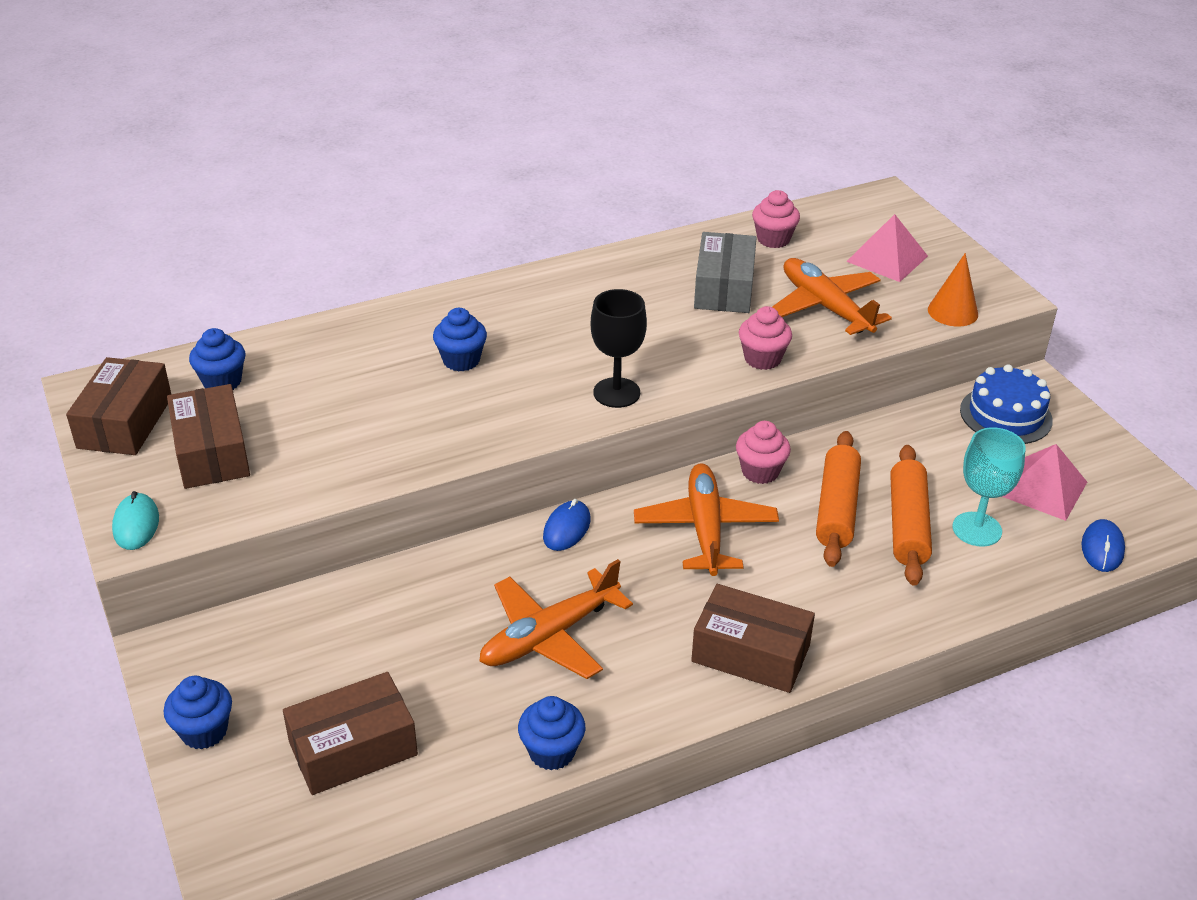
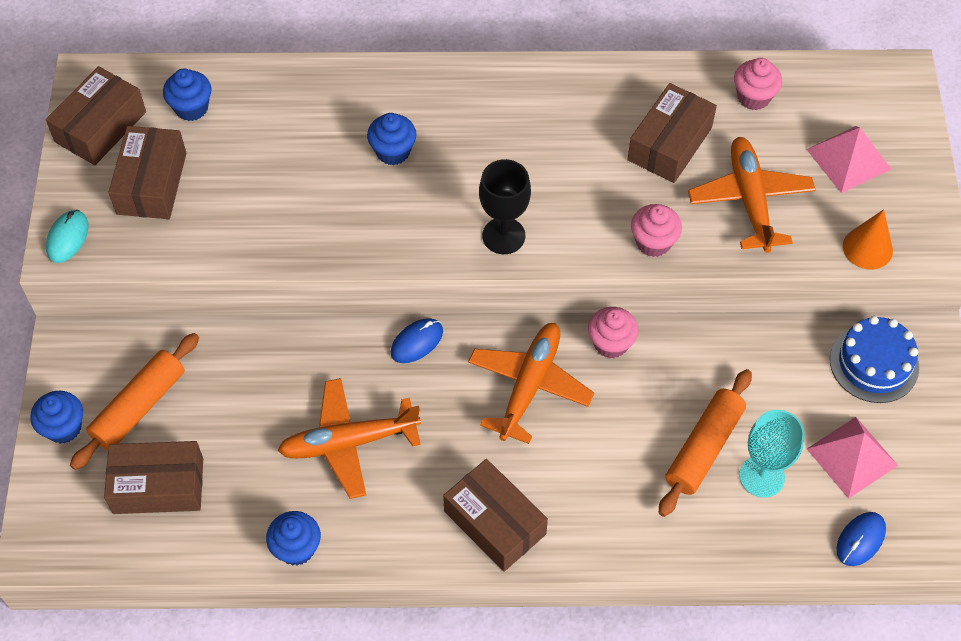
camera: 25 degrees right, 20 degrees up
(724, 288) = (669, 144): grey box -> brown box
(836, 508) = (653, 407): orange rolling pin -> orange rolling pin (139, 407)

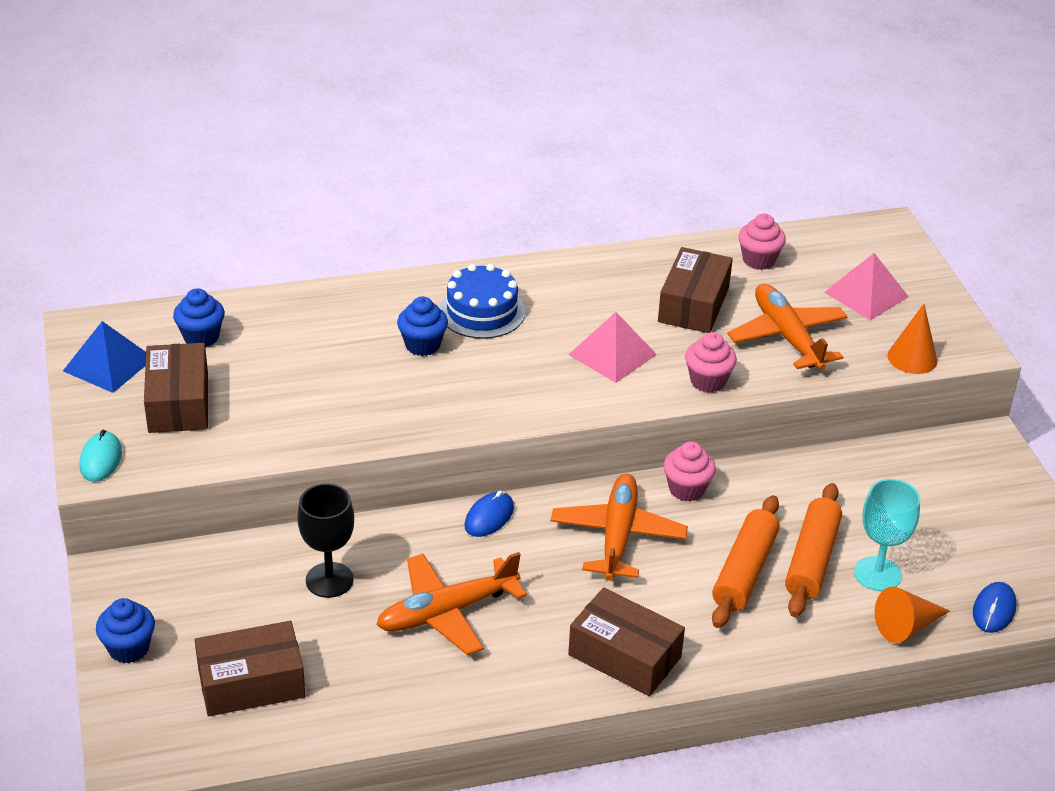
camera: 15 degrees left, 20 degrees down
(100, 127) = (108, 364): brown box -> blue pyramid
(139, 407) = (208, 617): orange rolling pin -> orange rolling pin (744, 571)
(296, 548) = (422, 713): blue cupcake -> none
(503, 236) = (558, 396): black goblet -> black goblet (329, 580)
(769, 542) = (906, 626): none -> orange cone
(852, 457) = (958, 544): pink pyramid -> pink pyramid (612, 354)
(874, 363) = (947, 467): blue cake -> blue cake (482, 311)

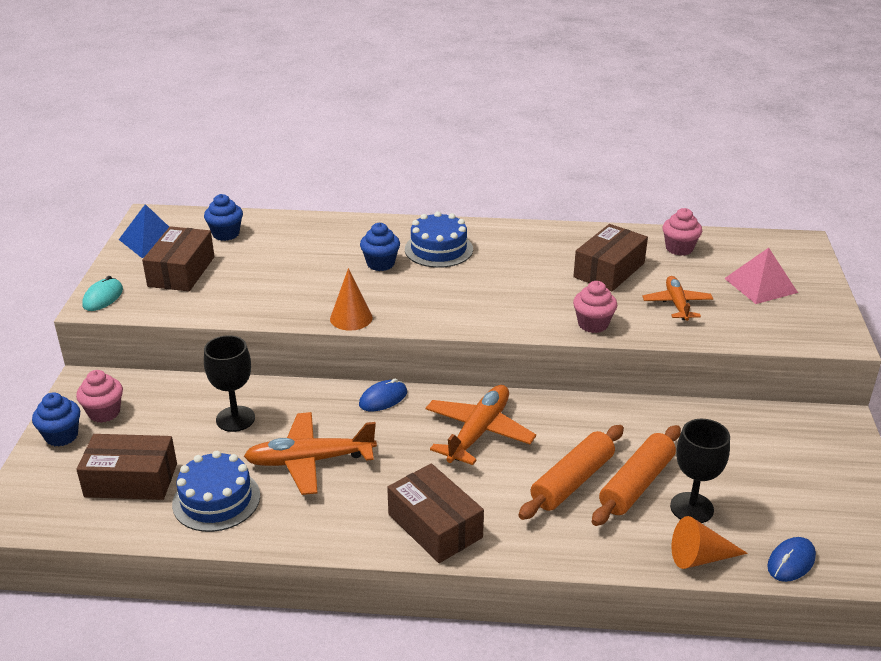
camera: 20 degrees right, 5 degrees down
(366, 683) = (216, 500): none -> blue cake
(612, 354) = (524, 293): pink pyramid -> none
(686, 489) = (554, 409): pink cupcake -> pink cupcake (104, 412)
(787, 337) = (677, 304): orange plane -> orange plane, size x0.65
(877, 574) = (691, 508): turquoise goblet -> black goblet
(912, 358) = (781, 337): orange cone -> orange cone (351, 318)

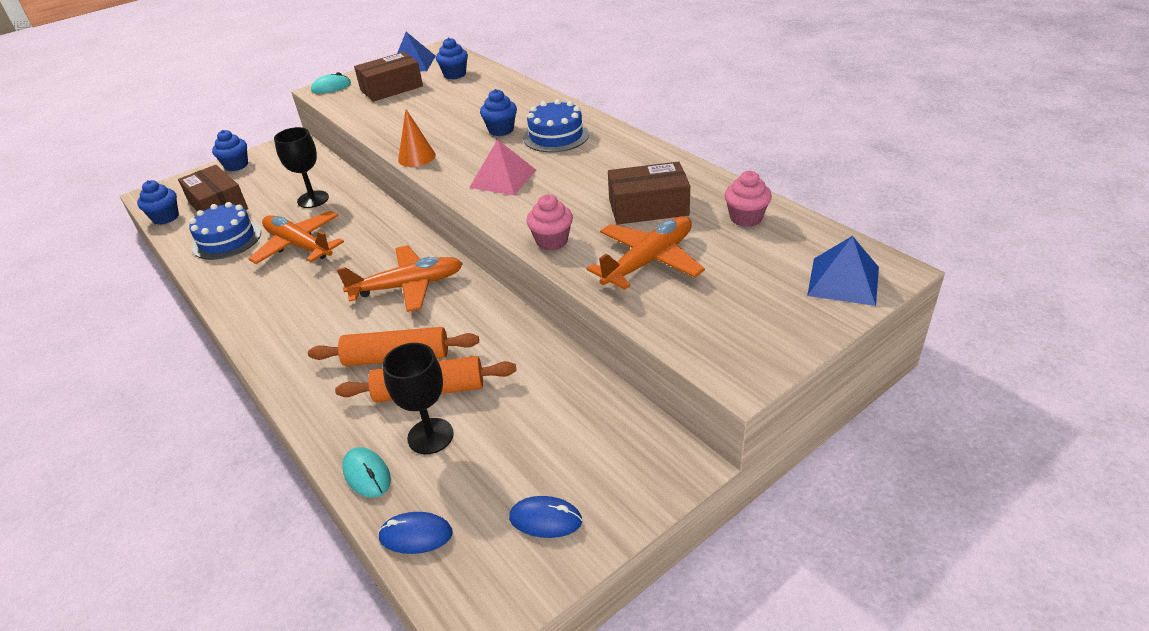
camera: 50 degrees right, 5 degrees up
(87, 524) = (166, 217): none -> blue cupcake
(104, 412) = (271, 163): pink cupcake -> none
(383, 398) = (399, 231): blue mouse -> blue mouse (545, 519)
(435, 526) = (279, 328): brown box -> none
(677, 304) = (649, 261): orange plane -> orange plane, size x1.55
(699, 557) = (367, 474): orange cone -> turquoise mouse
(760, 285) = (760, 286): pink pyramid -> pink pyramid (503, 178)
(793, 260) = (843, 281): none -> blue pyramid

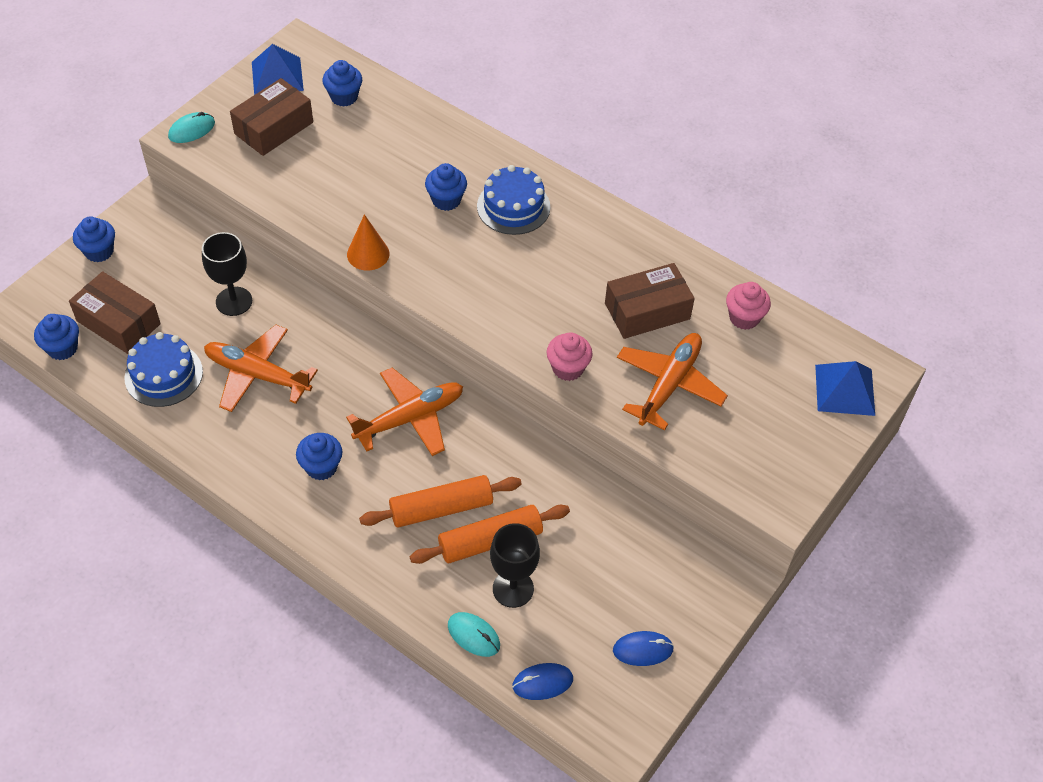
camera: 20 degrees left, 15 degrees up
(309, 313) = (321, 467): none -> blue cupcake
(503, 178) = (481, 281): pink pyramid -> none

